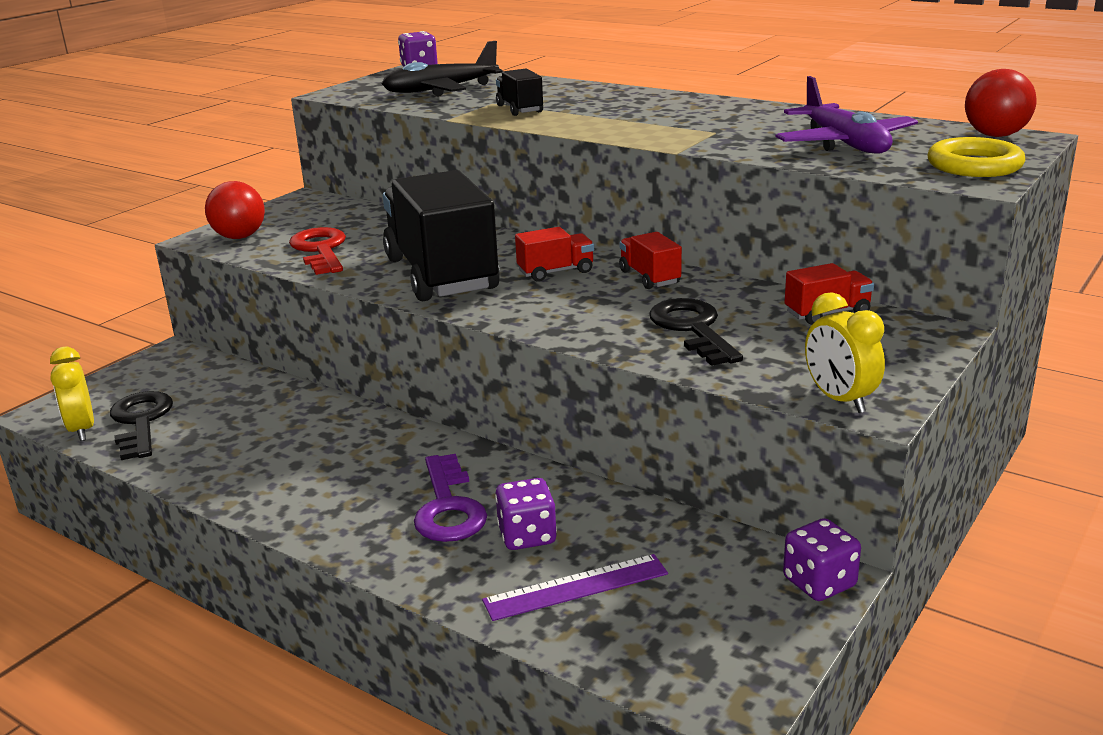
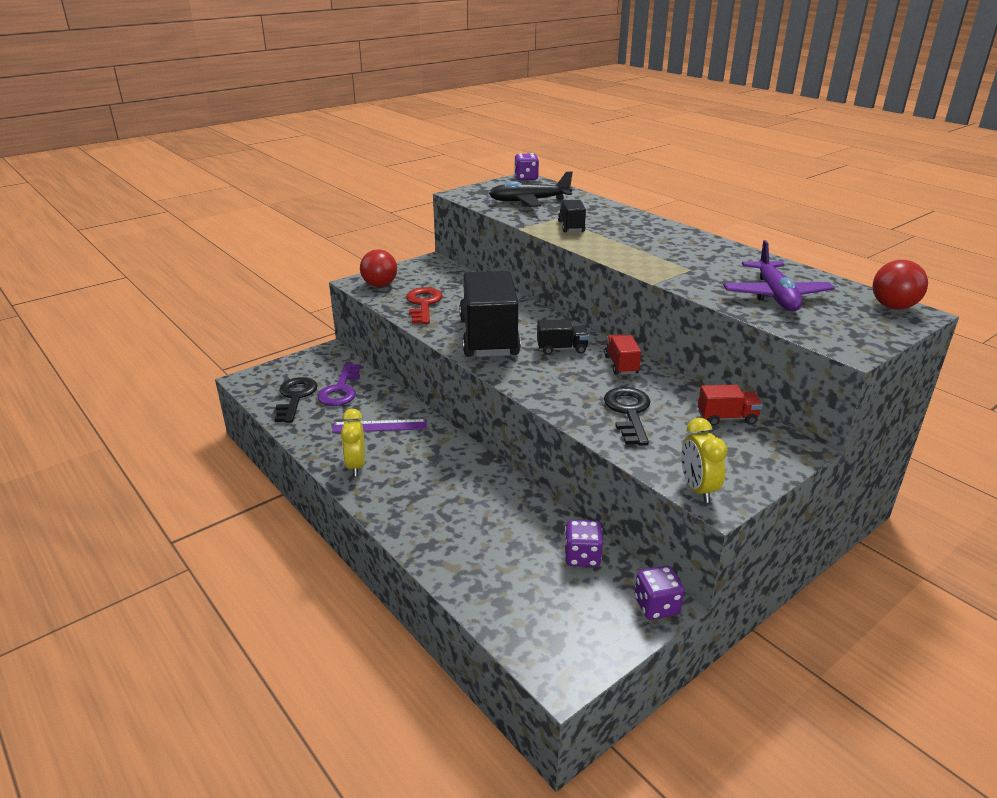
camera: 15 degrees right, 5 degrees up
(82, 430) = (261, 396): yellow clock -> yellow clock (356, 466)
(448, 507) = (448, 496): purple key -> purple key (341, 389)
(527, 536) = (487, 528): purple dice -> purple dice (582, 556)
(555, 272) = (562, 349): red truck -> black truck
(576, 587) = (501, 571): purple ruler -> purple ruler (379, 426)
(974, 165) = (858, 333): yellow ring -> none

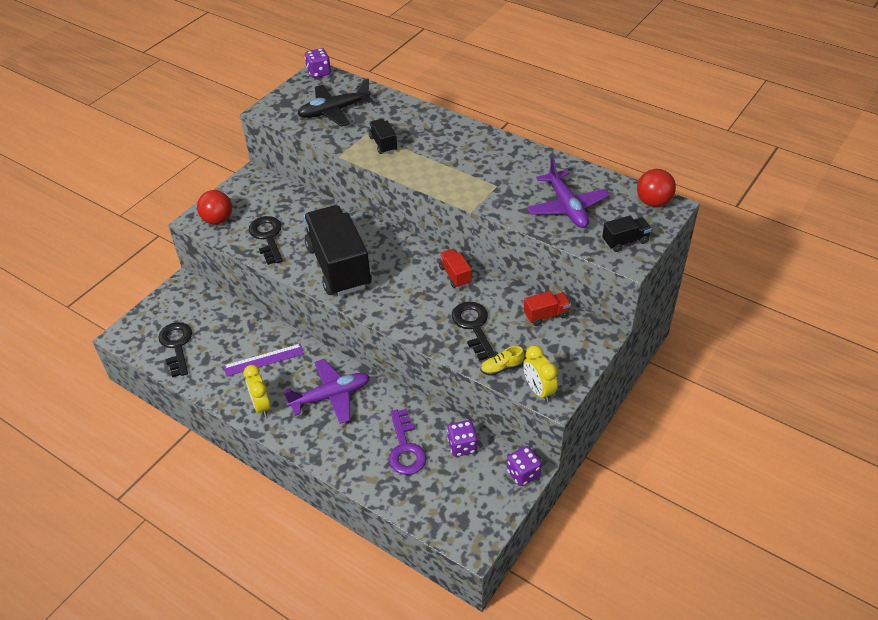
camera: 15 degrees left, 15 degrees up
(341, 389) = (213, 327): purple key -> purple key (405, 448)
(423, 304) = (267, 237): red key -> black key
(439, 473) = (331, 396): none -> purple plane
(562, 349) = (403, 267): black truck -> black truck (625, 241)
(653, 457) = (501, 368): none -> yellow shoe

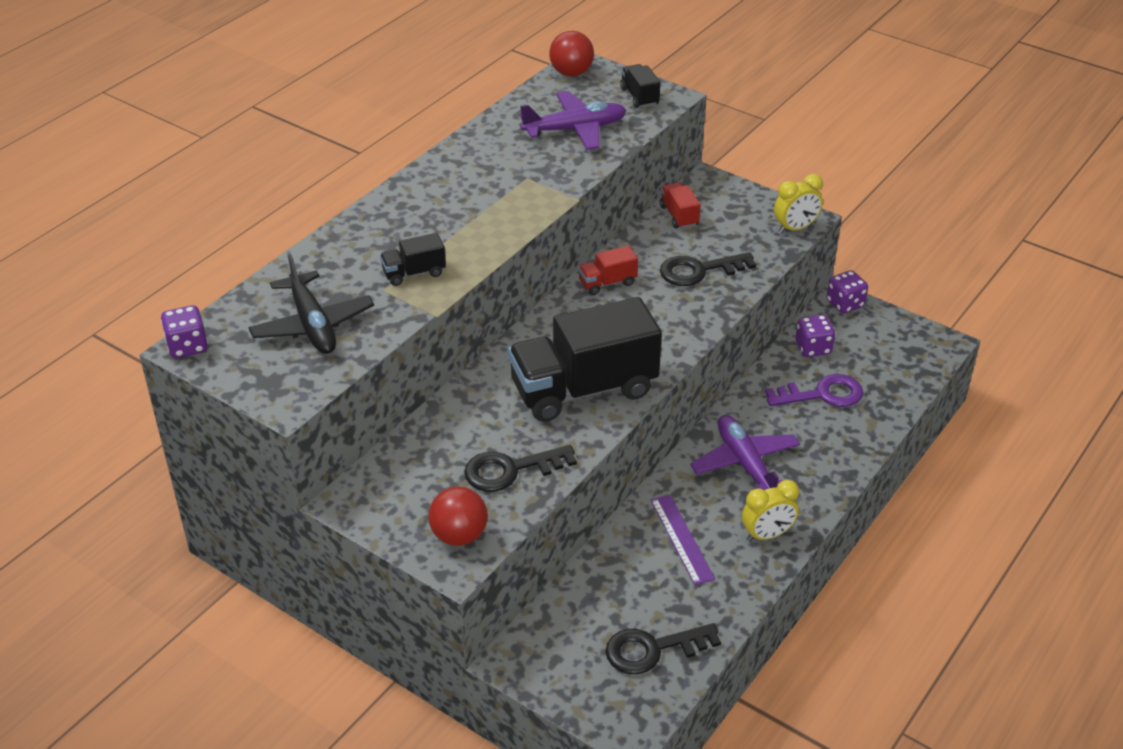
camera: 90 degrees left, 5 degrees down
(501, 368) = (764, 252): yellow shoe -> none

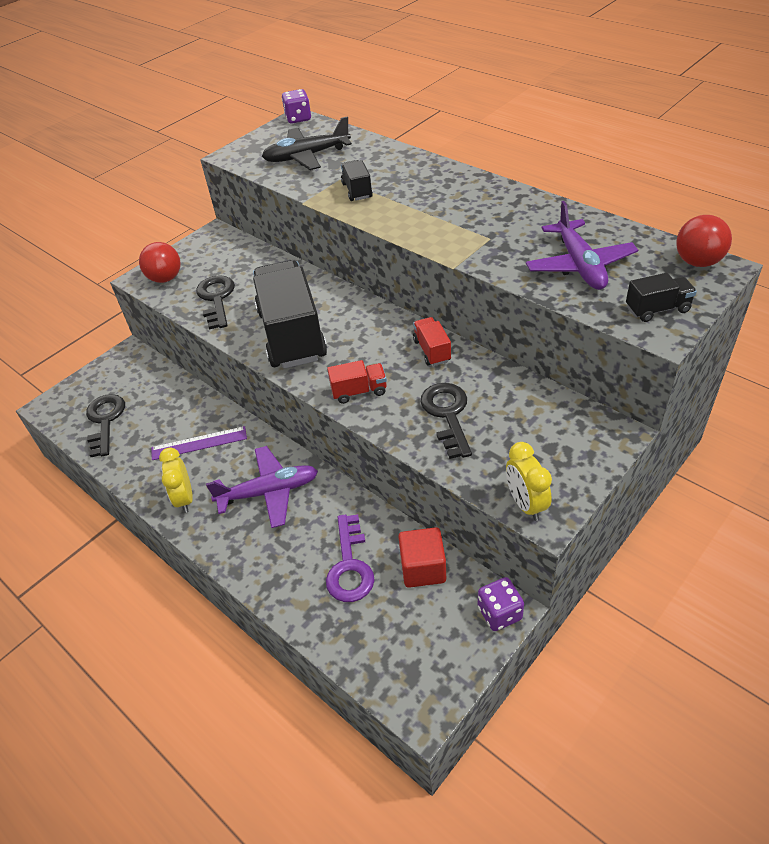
camera: 100 degrees right, 5 degrees up
(679, 216) = (544, 405): red truck -> red truck (359, 391)
(813, 348) = (423, 568): purple dice -> red cube

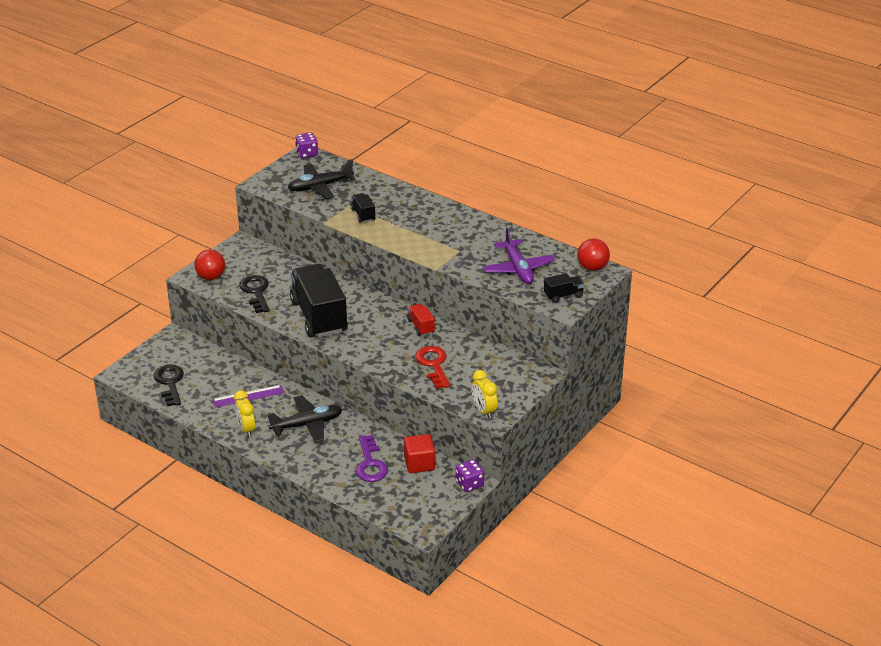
camera: 10 degrees left, 10 degrees down
(269, 492) = (307, 425): purple plane -> black plane
(359, 391) = (372, 352): red truck -> none
(447, 415) = (433, 365): black key -> red key

